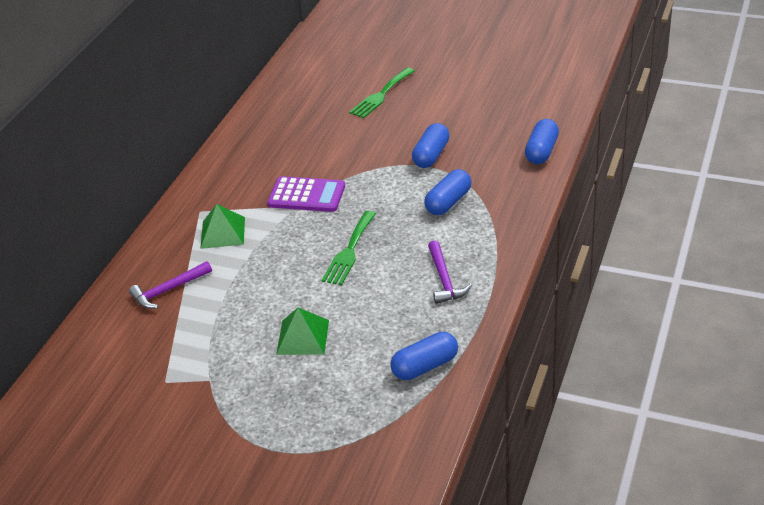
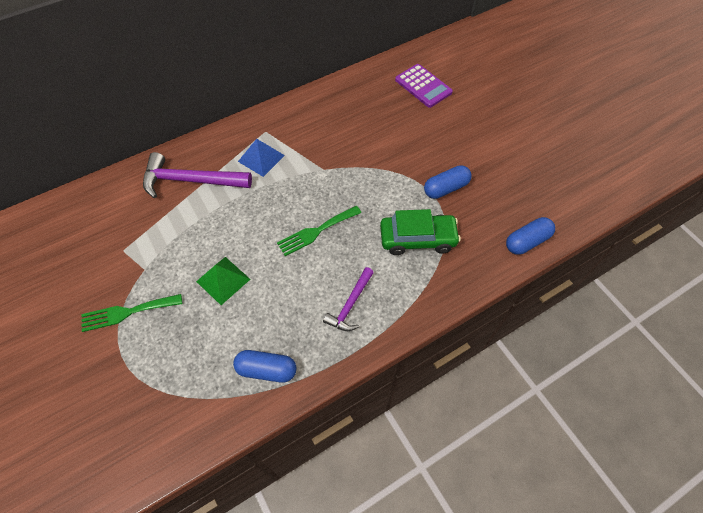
camera: 35 degrees right, 20 degrees up
(168, 290) = (191, 180): purple hammer -> purple hammer, size x1.70
(222, 232) = (261, 158): green pyramid -> blue pyramid
(306, 195) = (336, 164): purple calculator -> purple calculator (423, 86)
(381, 95) = (462, 112): green fork -> green fork (127, 312)
(448, 202) = (417, 238): blue capsule -> green car

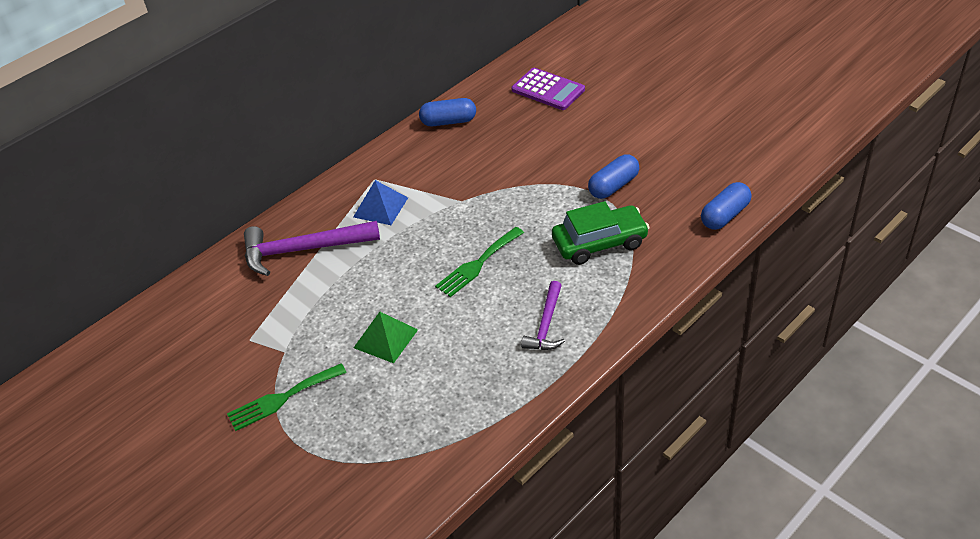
camera: 10 degrees left, 15 degrees down
(267, 370) = (474, 410): blue capsule -> blue capsule (448, 121)

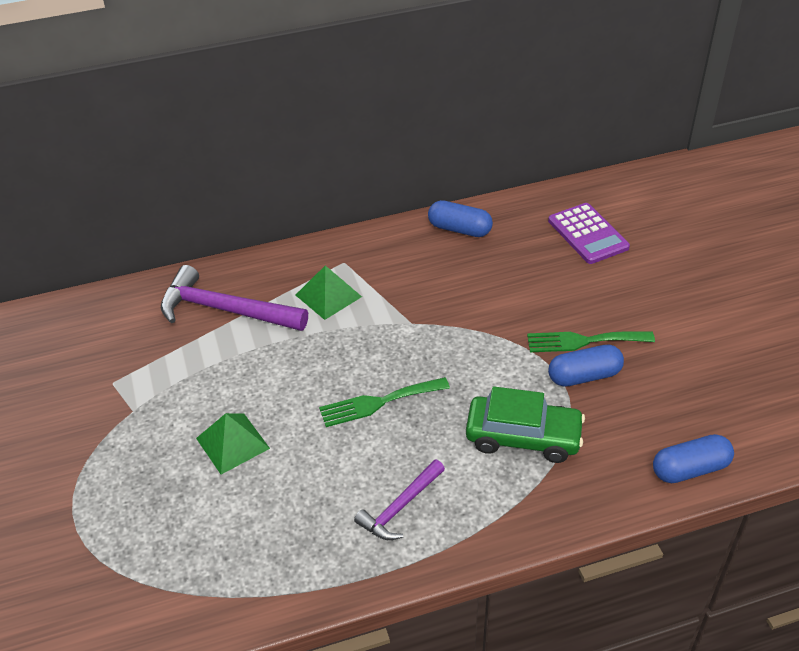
camera: 25 degrees right, 0 degrees up
(282, 398) = (95, 460): green fork -> green fork (583, 341)
(380, 207) = (328, 295): blue pyramid -> green pyramid

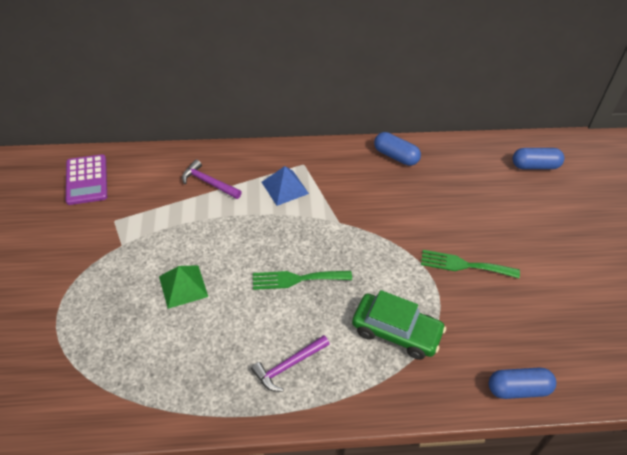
camera: 10 degrees right, 5 degrees up
(225, 310) = (208, 182): purple hammer -> purple hammer, size x0.59
(328, 295) = (285, 187): green pyramid -> blue pyramid
(584, 376) = (457, 293): blue capsule -> blue capsule (535, 166)
(588, 234) = (491, 180): purple calculator -> purple calculator (87, 180)

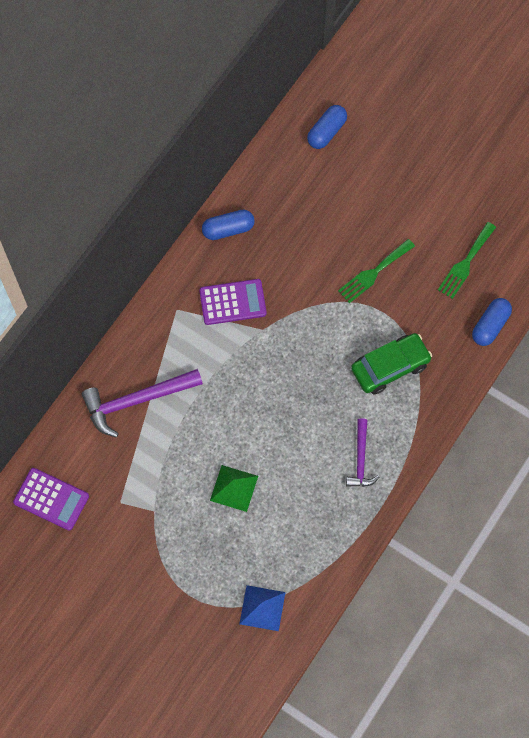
camera: 50 degrees left, 20 degrees up
(208, 182) = (136, 401): purple hammer -> purple hammer, size x1.70
(285, 187) = (192, 344): blue pyramid -> blue pyramid (262, 608)
(296, 279) = (292, 401): green fork -> green fork (465, 263)
(342, 191) = (232, 302): none -> purple calculator

